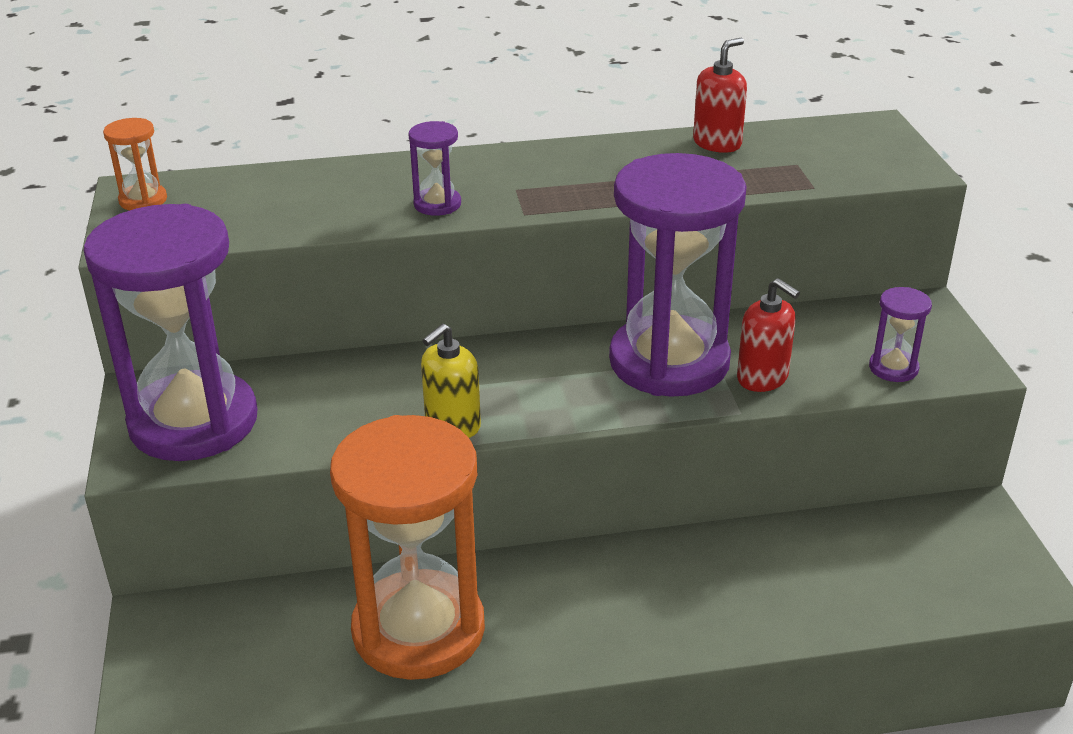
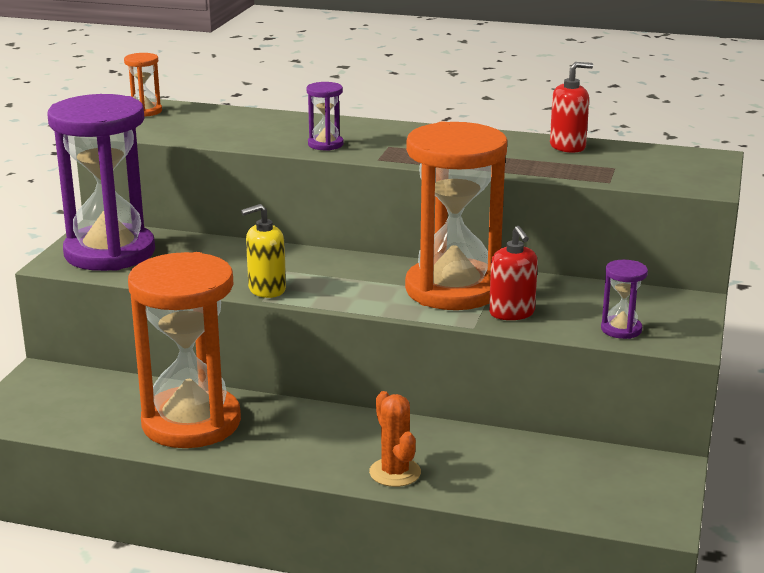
camera: 25 degrees right, 10 degrees down
(669, 362) = (453, 290): purple hourglass -> orange hourglass
(715, 621) = (395, 472): none -> orange cactus

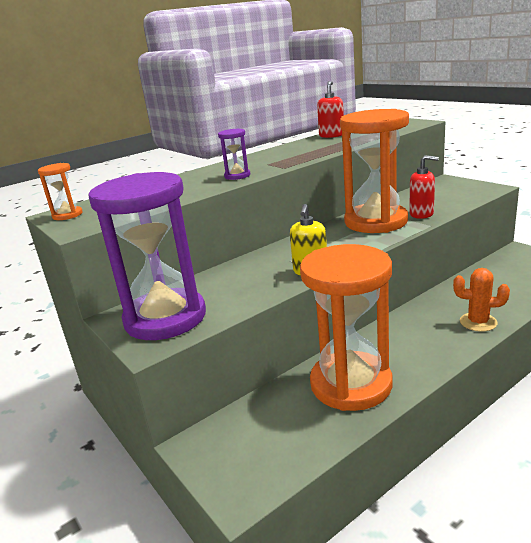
camera: 50 degrees left, 0 degrees up
(621, 329) = (465, 196): purple hourglass -> none

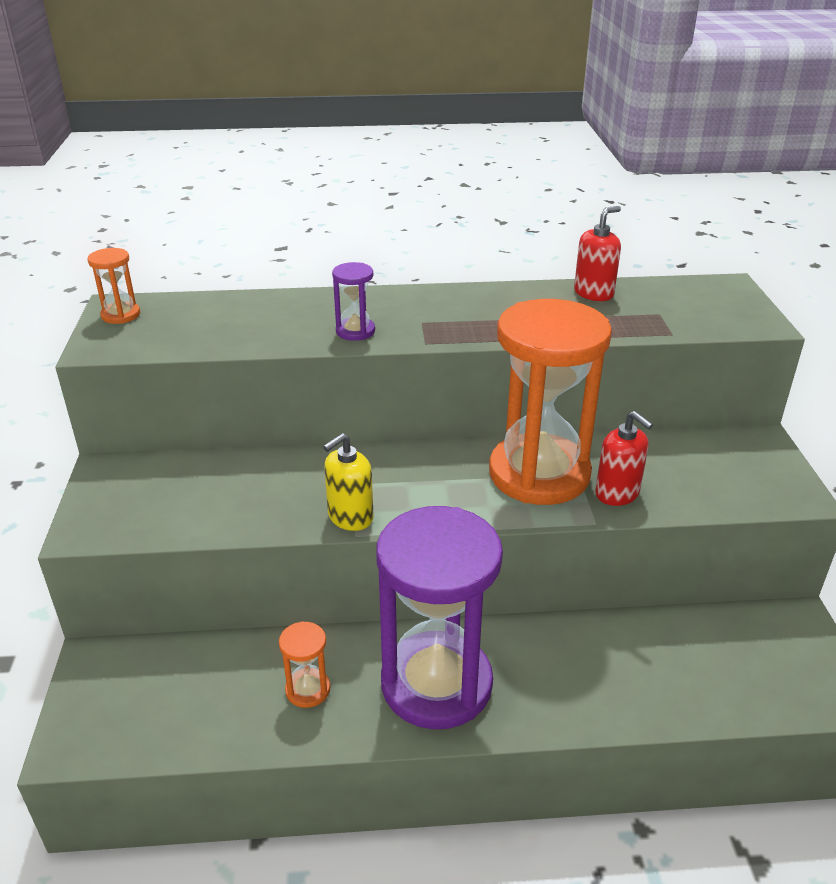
camera: 30 degrees right, 10 degrees up
(165, 318) = (139, 499): purple hourglass -> purple hourglass (436, 684)
(351, 384) = (308, 689): orange hourglass -> orange hourglass, size x0.40
(478, 322) = (560, 703): orange cactus -> none

